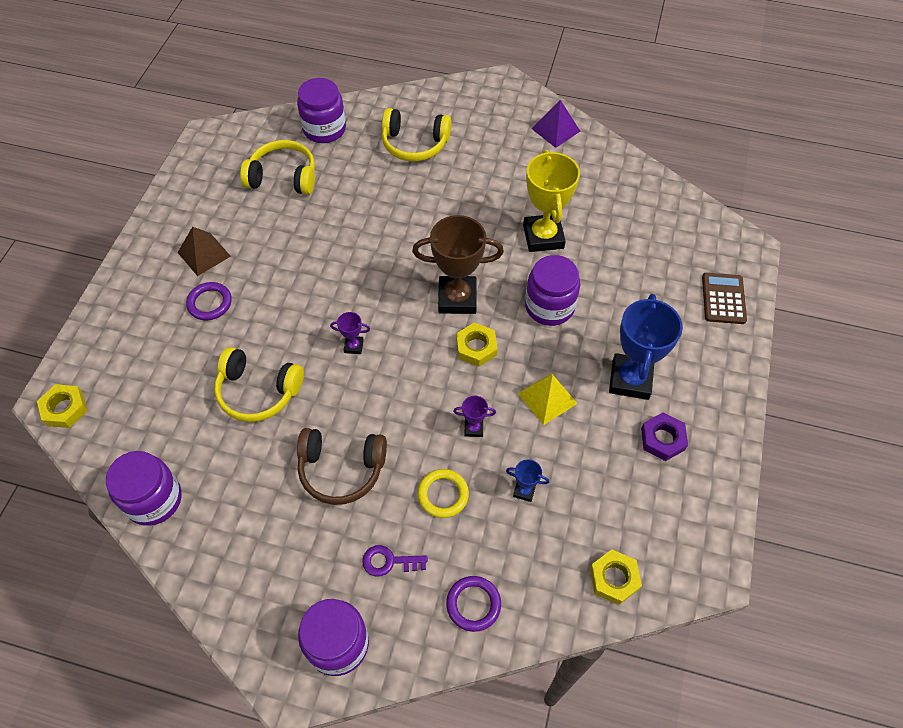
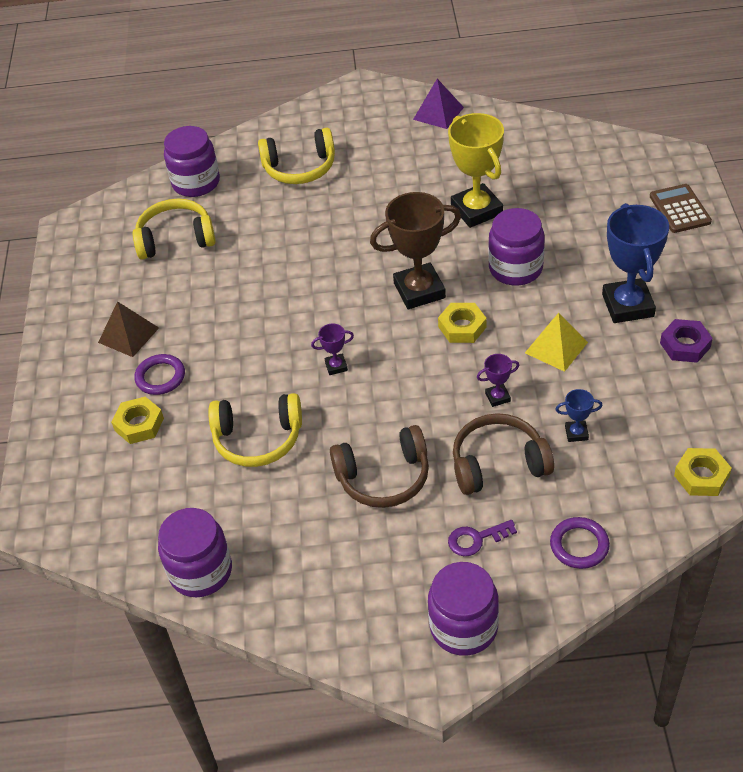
camera: 15 degrees left, 10 degrees down
(65, 409) = (55, 524): yellow nut -> yellow nut (139, 424)
(443, 494) = (498, 464): yellow ring -> brown headphones

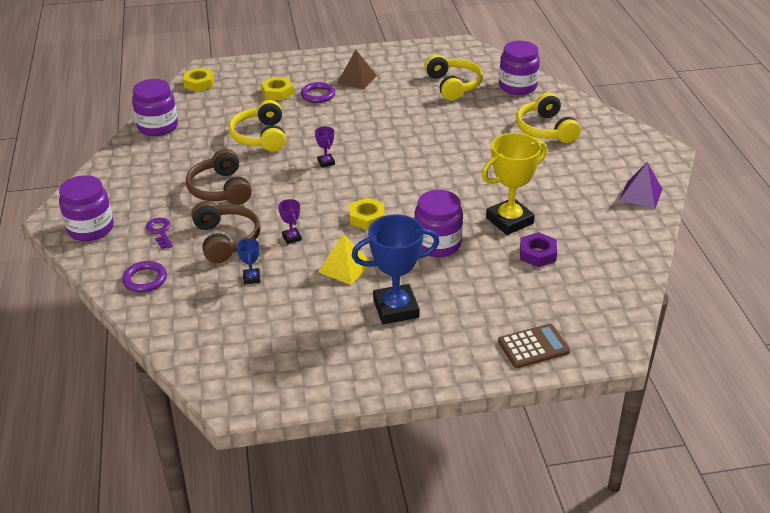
camera: 80 degrees right, 10 degrees down
(419, 290) = (407, 195): brown trophy -> none
(685, 345) = (347, 343): purple nut -> purple nut (537, 254)
(701, 476) = (199, 346): yellow nut -> yellow nut (199, 83)

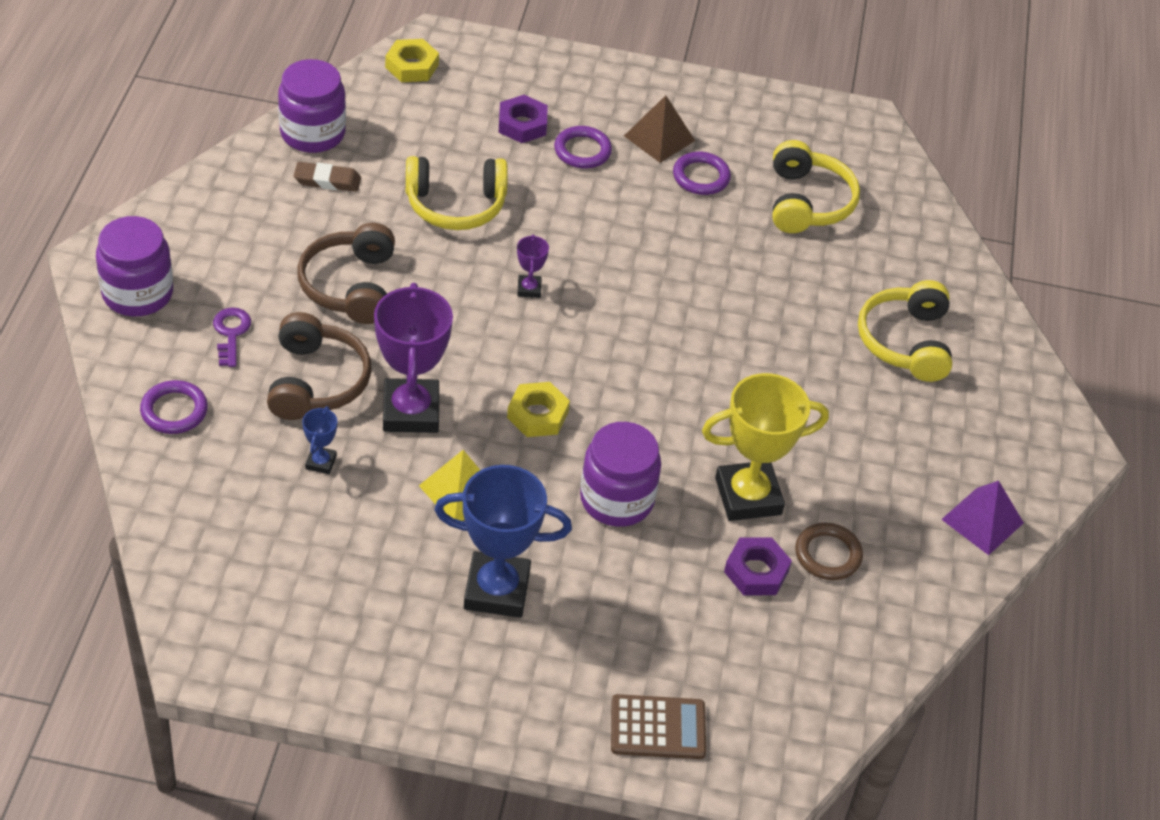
camera: 15 degrees right, 10 degrees up
(179, 145) = (327, 180): none -> brown eraser
(261, 136) = (455, 205): yellow headphones -> yellow headphones turned 105 degrees counterclockwise
(277, 92) = (522, 124): yellow nut -> purple nut
(291, 238) = (410, 411): purple trophy -> purple trophy, size x2.24
(390, 89) = (701, 177): none -> purple ring
(517, 86) = (910, 239): purple jar -> none
(571, 234) = (828, 555): none -> brown ring

